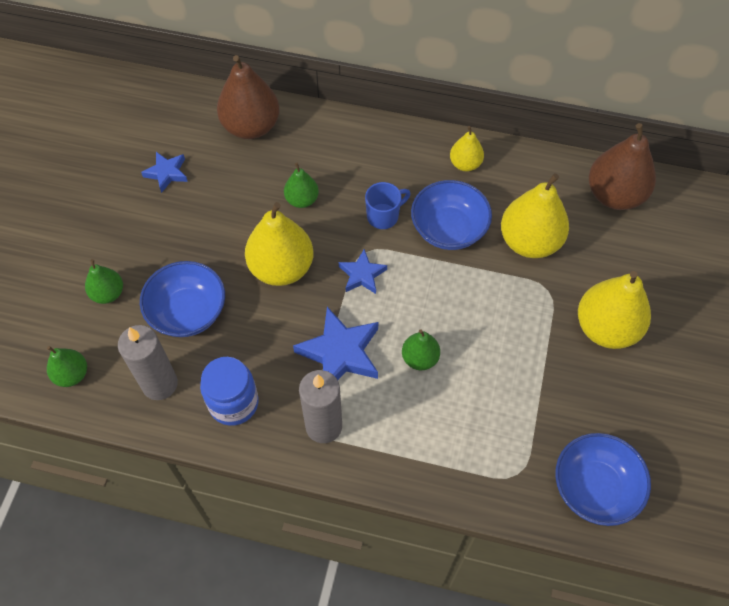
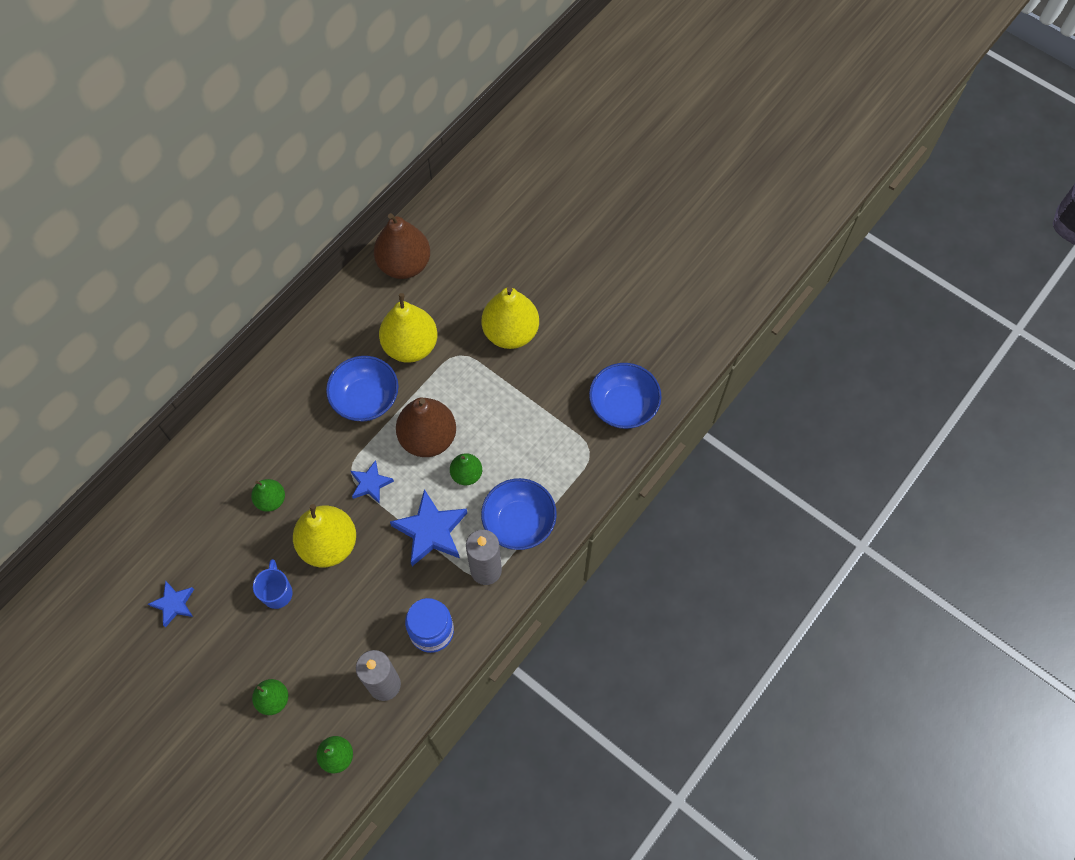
camera: 65 degrees left, 5 degrees up
(188, 312) = (329, 637): blue bowl -> blue bowl (519, 522)
(251, 126) = (167, 511): brown pear -> brown pear (428, 438)
(384, 216) = (325, 442): blue mug -> blue mug (277, 592)
(465, 164) = (311, 356): yellow pear -> none

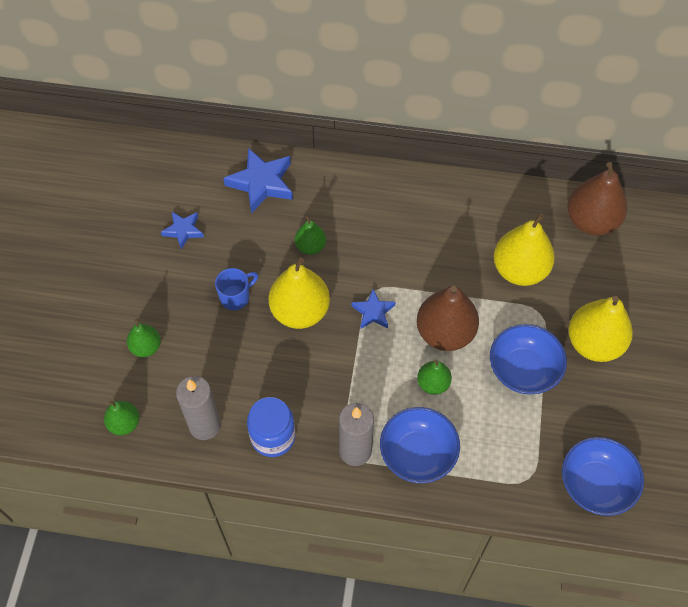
camera: 60 degrees right, 5 degrees down
(365, 399) = (446, 264): blue bowl -> blue bowl (523, 370)
(431, 531) = (362, 384): blue star -> blue star (261, 183)

